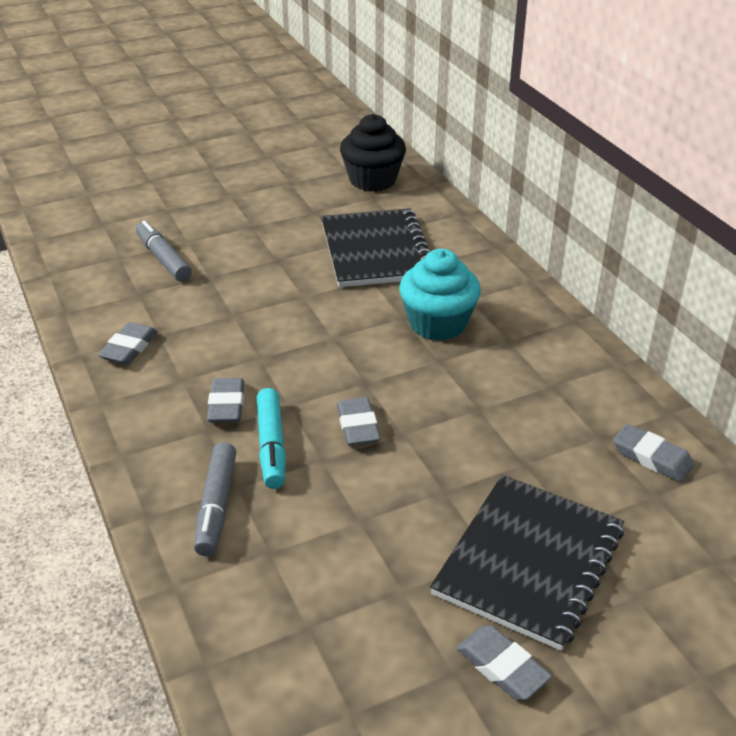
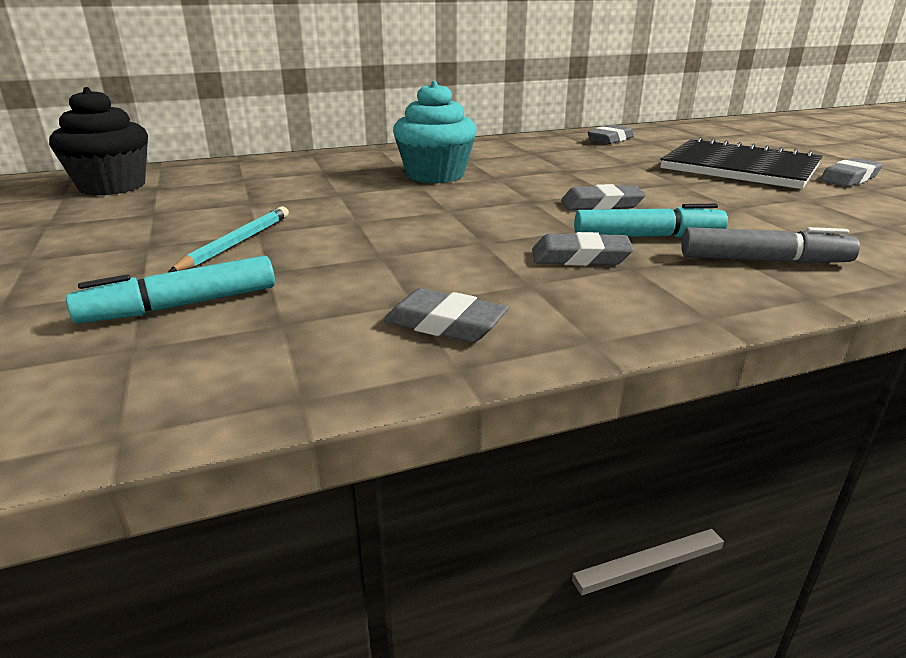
camera: 85 degrees left, 10 degrees down
(164, 259) = (181, 305): grey marker -> turquoise marker
(256, 256) = (237, 243): none -> turquoise pencil
(376, 251) = (281, 189): black notebook -> none

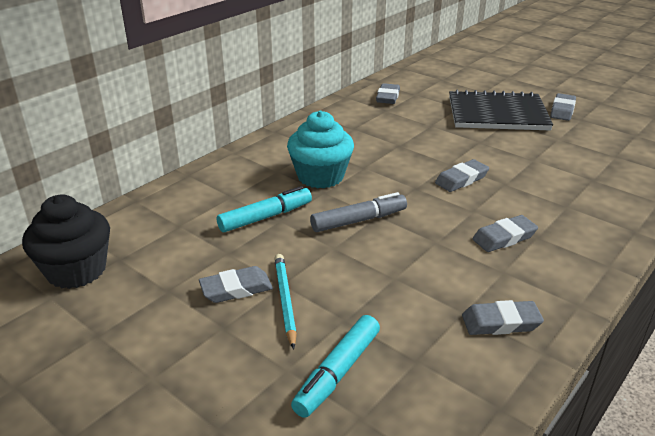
camera: 30 degrees left, 5 degrees up
(209, 225) = (236, 289): none -> grey eraser
(647, 237) = (518, 205): turquoise marker -> turquoise marker (266, 217)
(763, 260) = (590, 208): grey marker -> grey marker (359, 220)

